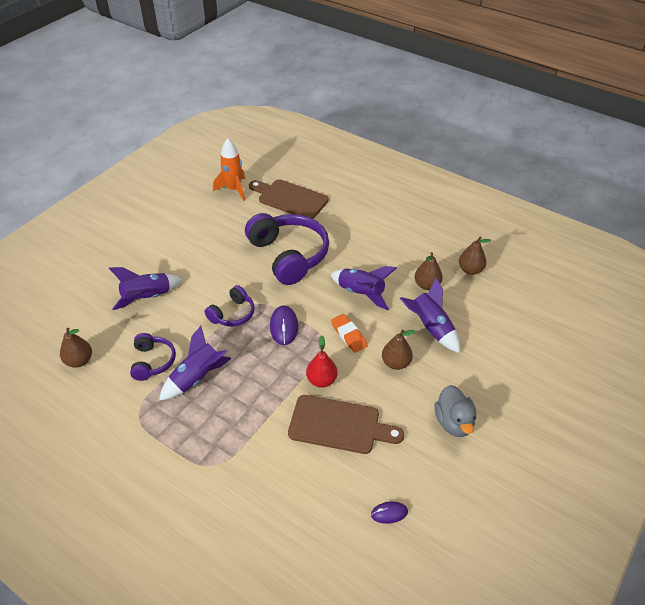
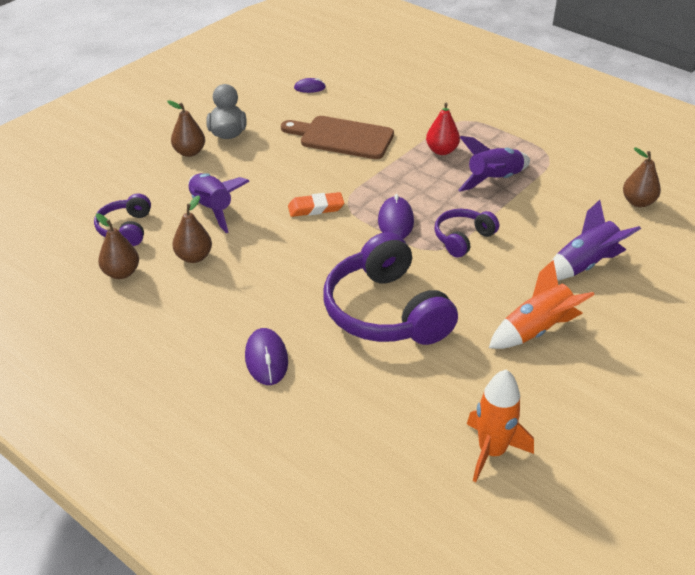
camera: 175 degrees left, 5 degrees down
(153, 361) = (550, 196): purple headphones -> purple headphones (126, 229)
(195, 250) = (536, 330): none -> orange rocket
(290, 199) = (379, 420): brown cutting board -> none
(321, 380) = (355, 170): red pear -> red pear (441, 151)
(349, 335) = (316, 208): orange eraser -> orange eraser turned 75 degrees counterclockwise
(357, 224) = (266, 359): none -> purple mouse
(361, 293) = (288, 252): purple rocket -> none
(396, 363) = (268, 180): brown pear -> brown pear (189, 152)

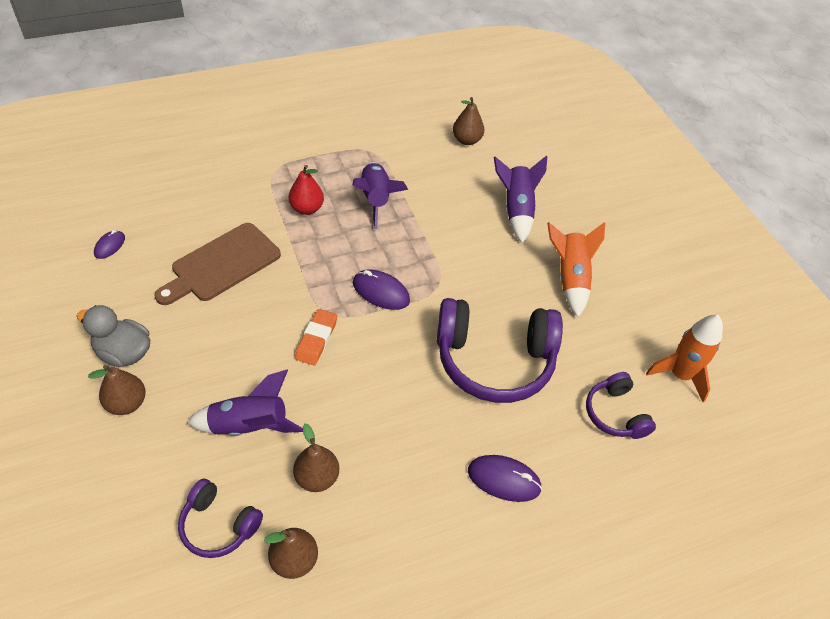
camera: 65 degrees left, 10 degrees up
(463, 238) = (436, 261): purple headphones -> purple headphones (615, 414)

